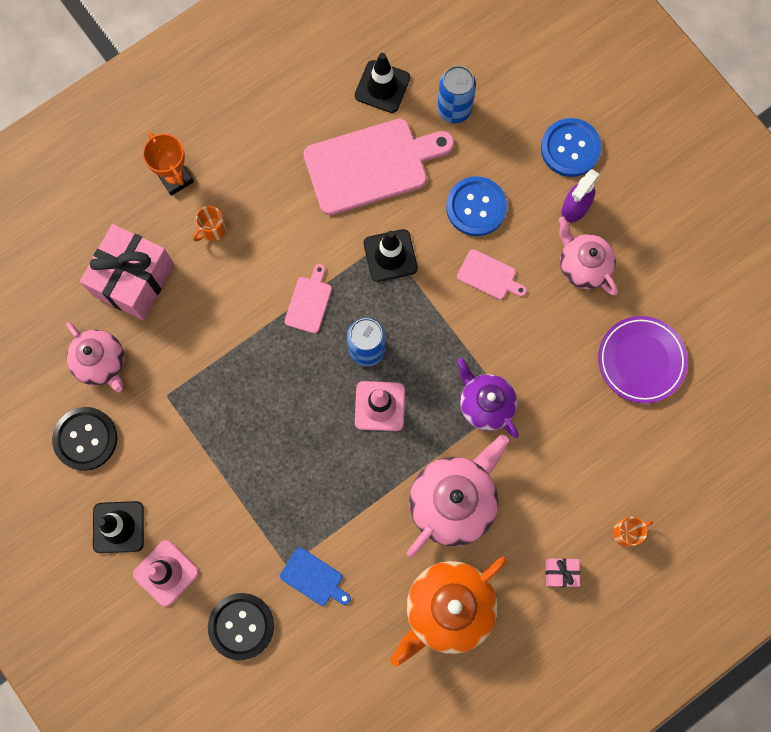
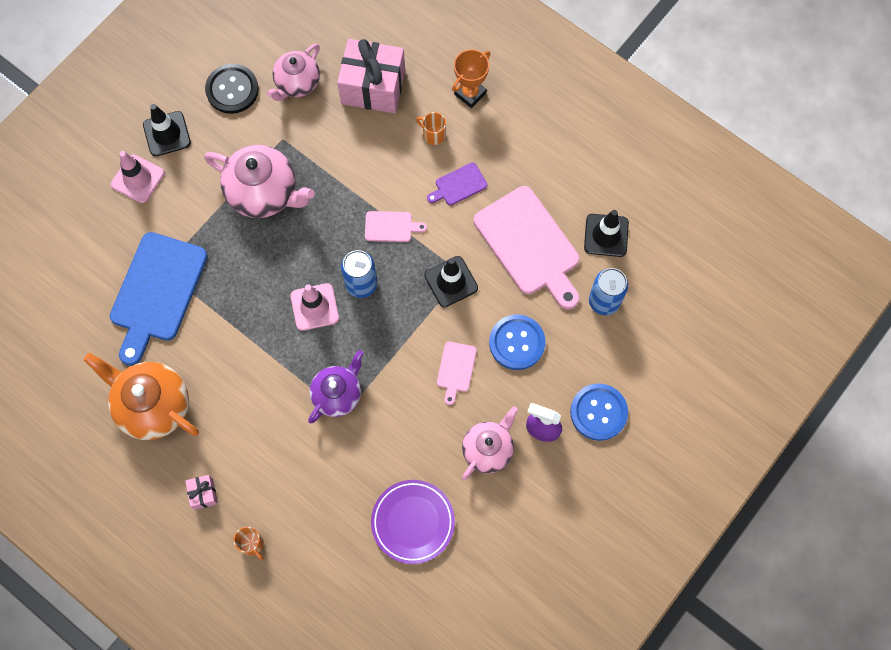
camera: 75 degrees right, 5 degrees down
(241, 626) = (106, 247): black button -> none
(281, 219) = (458, 185): none -> purple cutting board
(314, 578) = (156, 292): blue cutting board -> blue cutting board, size x2.17
(453, 501) = (246, 388): pink teapot -> pink teapot (264, 193)

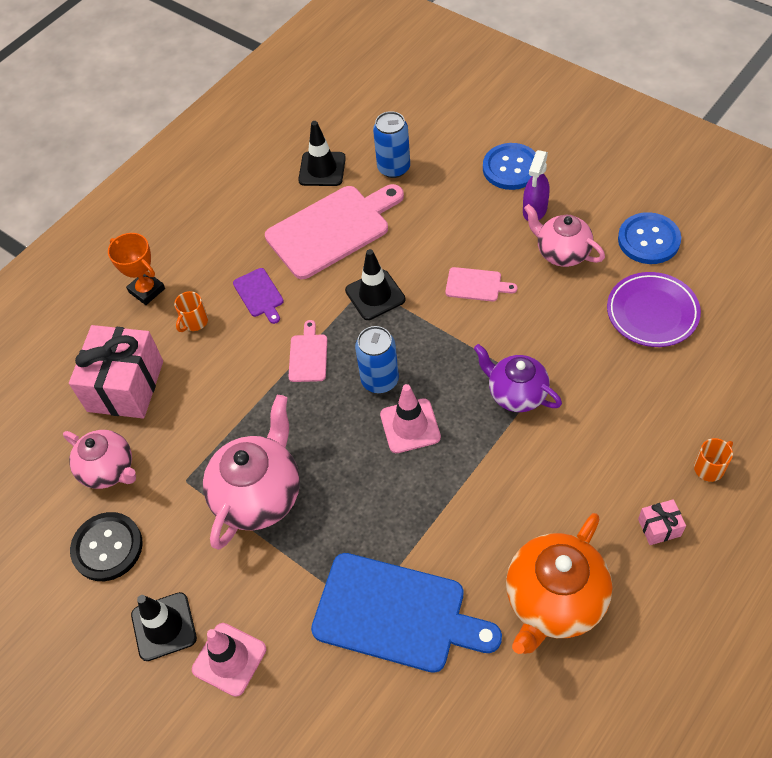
camera: 85 degrees left, 15 degrees down
(517, 343) = (442, 235): blue button -> blue button (648, 240)

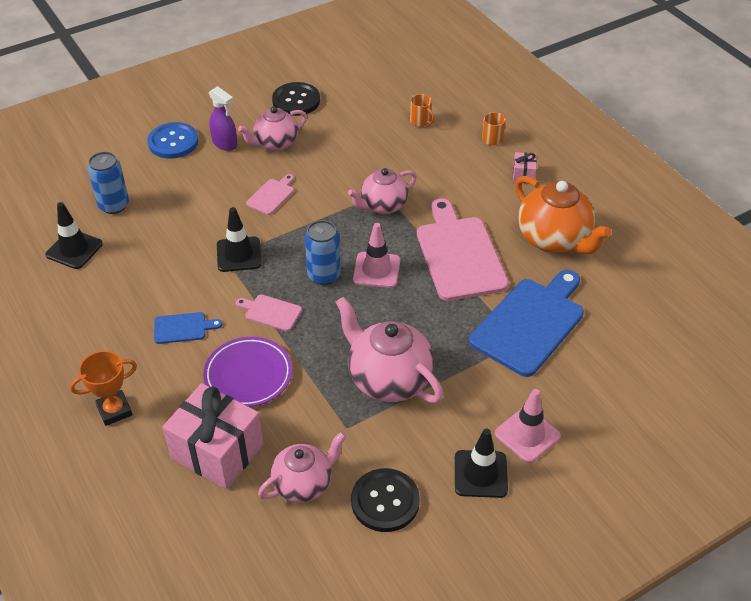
camera: 75 degrees left, 10 degrees down
(194, 322) = (179, 382): orange mug -> orange mug (421, 121)
(259, 295) = (183, 328): purple cutting board -> blue cutting board
(332, 229) = (149, 261): pink cutting board -> pink cutting board (459, 254)
(516, 394) = (383, 206): purple teapot -> pink teapot
(648, 240) = (296, 100): blue button -> black button
(652, 313) = (358, 120): purple plate -> purple plate (248, 375)

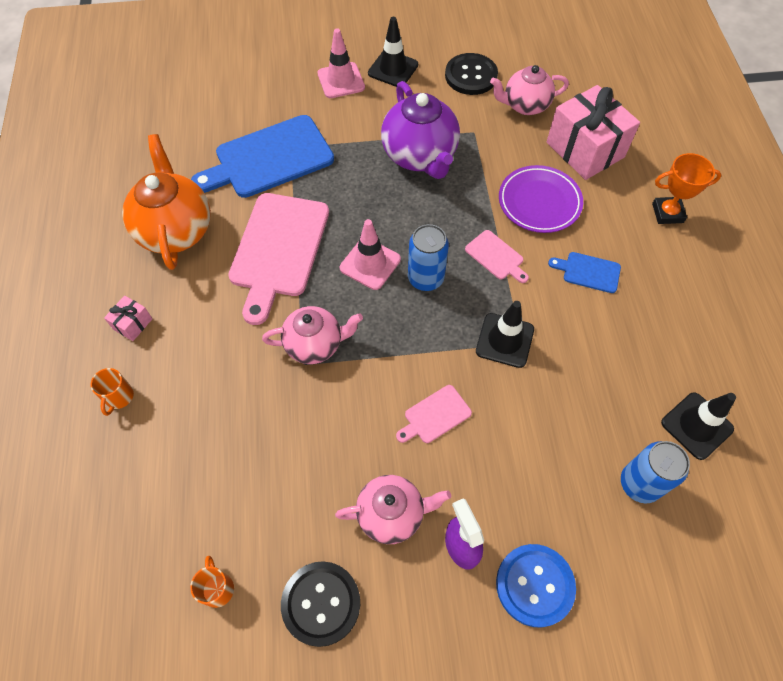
camera: 155 degrees left, 15 degrees up
(388, 379) = (420, 156): pink teapot -> purple teapot
(421, 121) = (179, 471): orange mug -> orange mug (217, 588)

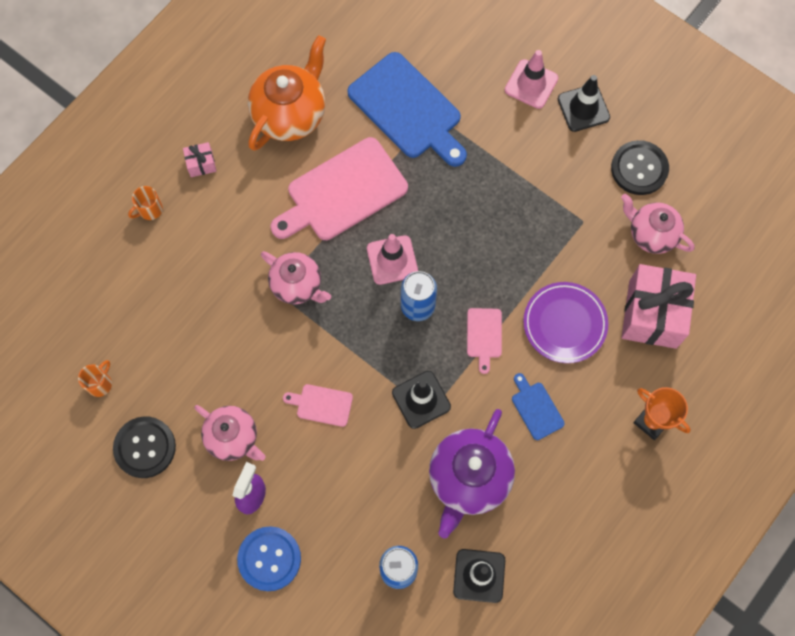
camera: 45 degrees right, 10 degrees up
(269, 158) = (408, 110): blue cutting board -> blue cutting board turned 150 degrees counterclockwise
(420, 156) = (519, 206): purple teapot -> purple teapot (468, 479)

